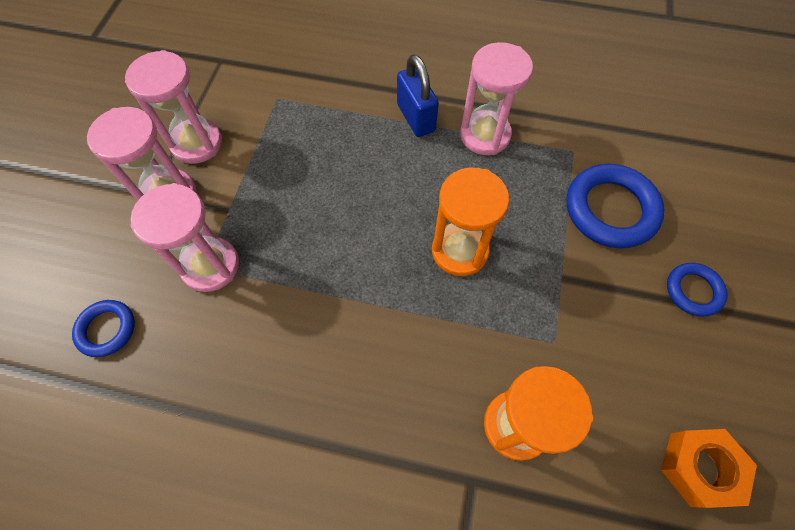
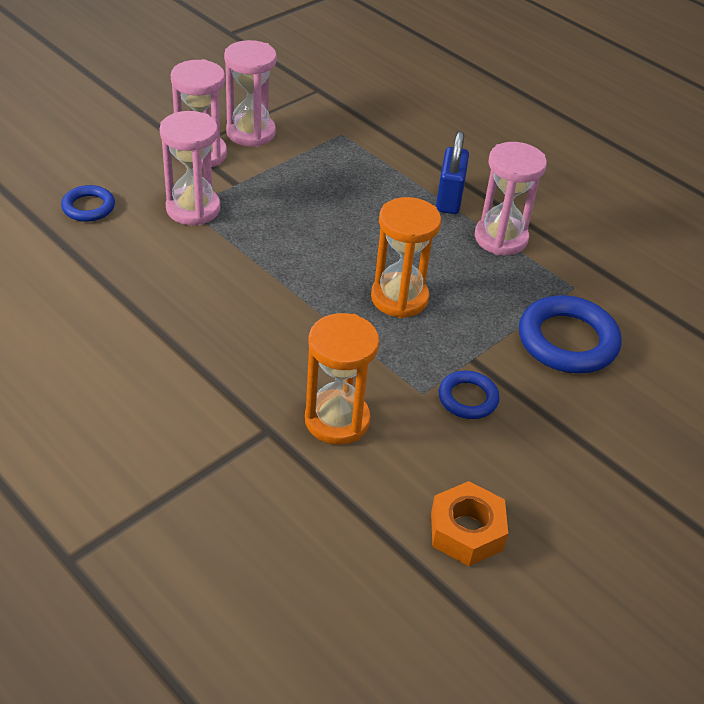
camera: 30 degrees right, 20 degrees down
(693, 291) = (588, 430): blue ring -> blue ring (468, 398)

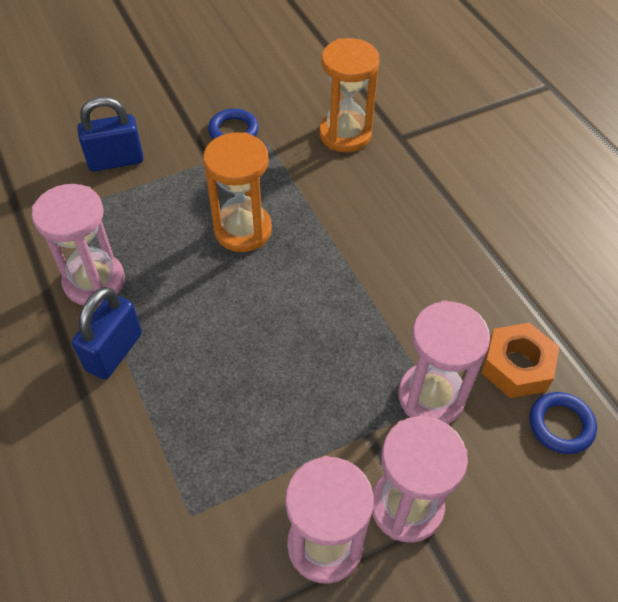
camera: 160 degrees left, 10 degrees up
(466, 531) = (285, 54): orange nut -> orange nut (516, 366)
(567, 341) = (116, 160): blue ring -> blue padlock

